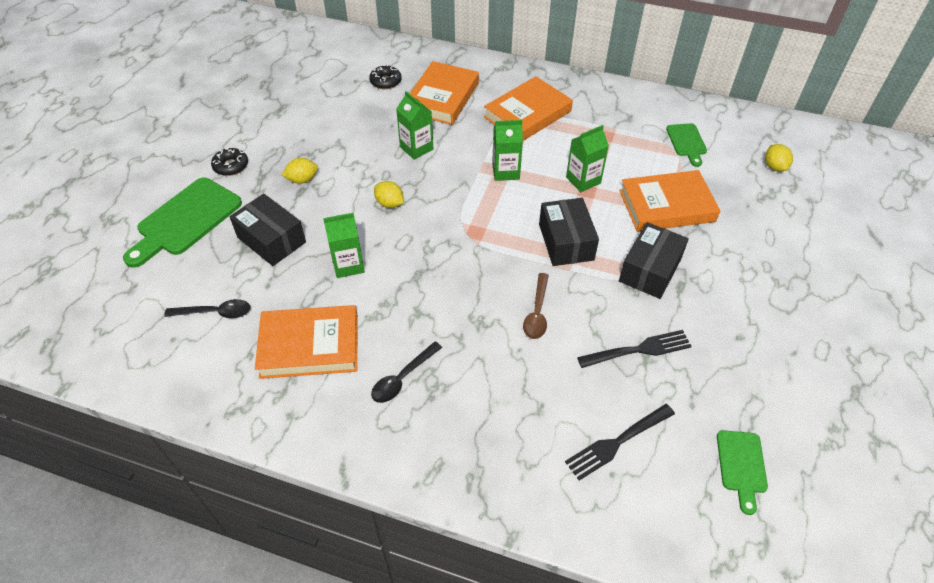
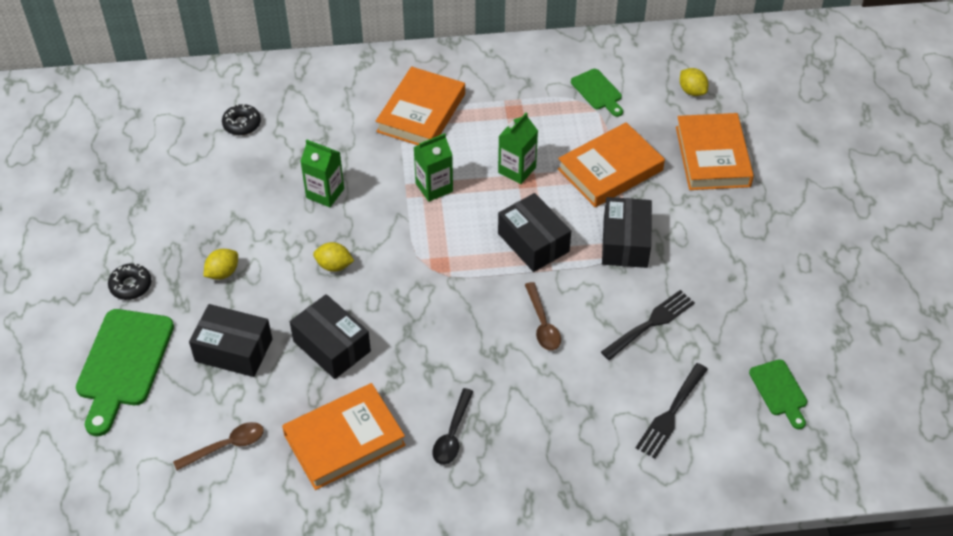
camera: 25 degrees left, 0 degrees up
(216, 313) = (227, 446): black spoon -> brown spoon
(348, 265) = (332, 346): green carton -> black box
(442, 98) = (318, 123): orange book -> orange book (712, 156)

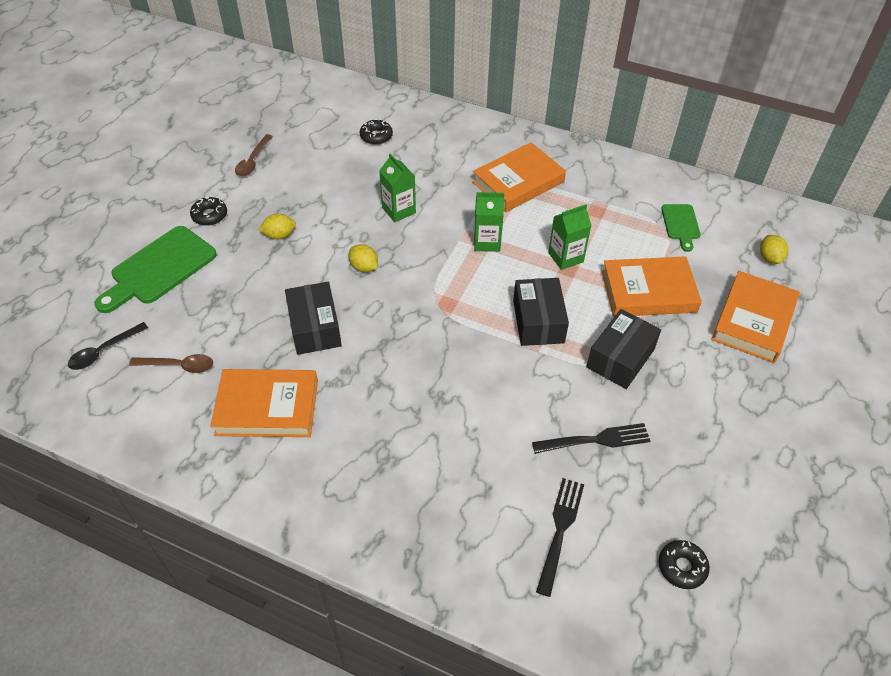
camera: 30 degrees right, 0 degrees up
(233, 350) = (241, 296): black box -> none
(452, 434) = (354, 448): black spoon -> black spoon (103, 351)
(542, 324) = (498, 393): brown spoon -> brown spoon (253, 161)
(671, 413) = (560, 531): black fork -> black fork turned 135 degrees clockwise
(779, 391) = (682, 567): green cutting board -> black donut

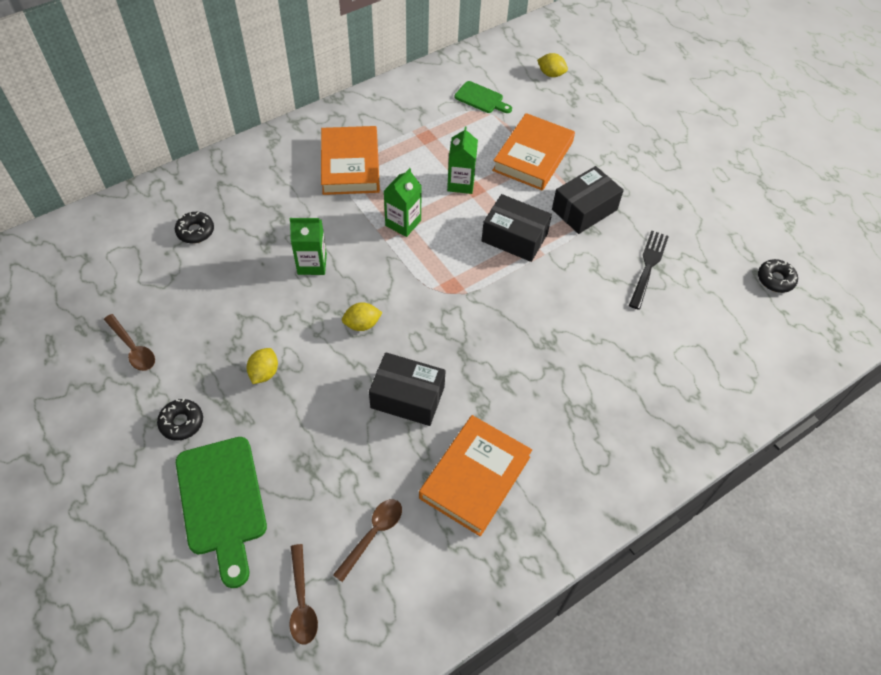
camera: 60 degrees left, 5 degrees up
(103, 351) = (302, 602): black spoon -> brown spoon
(560, 531) = (713, 331): black fork -> none
(620, 358) = (584, 209): black box -> black box turned 75 degrees clockwise
(753, 320) = (600, 118): orange book -> none

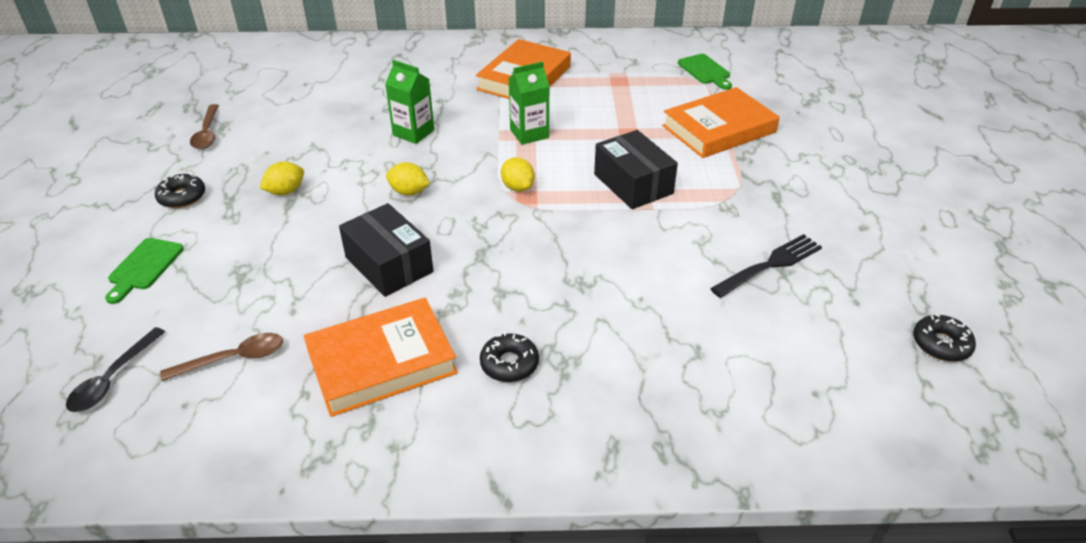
camera: 35 degrees right, 15 degrees down
(195, 231) = (343, 78): black donut -> black donut (509, 364)
(222, 502) = (144, 267): green cutting board -> green cutting board, size x0.54
(302, 602) = (112, 379): brown spoon -> black spoon
(461, 183) = (619, 124): green carton -> none
(551, 74) = (802, 75): yellow lemon -> yellow lemon (517, 187)
(584, 209) = (737, 189): black box -> none

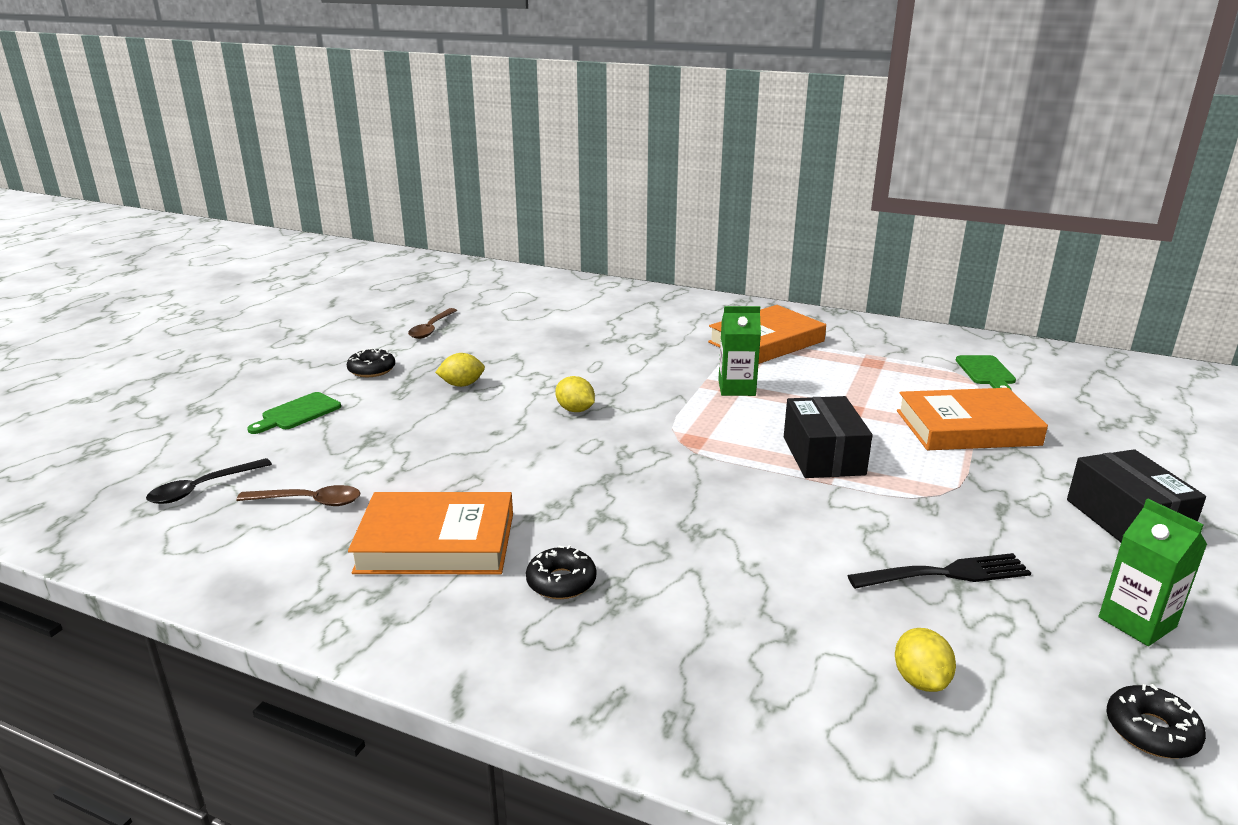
camera: 25 degrees right, 15 degrees down
(389, 264) = (509, 464): black box -> black box (1126, 519)
(413, 133) = (617, 364): green carton -> green carton (1137, 622)
(517, 187) = (689, 430): yellow lemon -> yellow lemon (920, 680)

